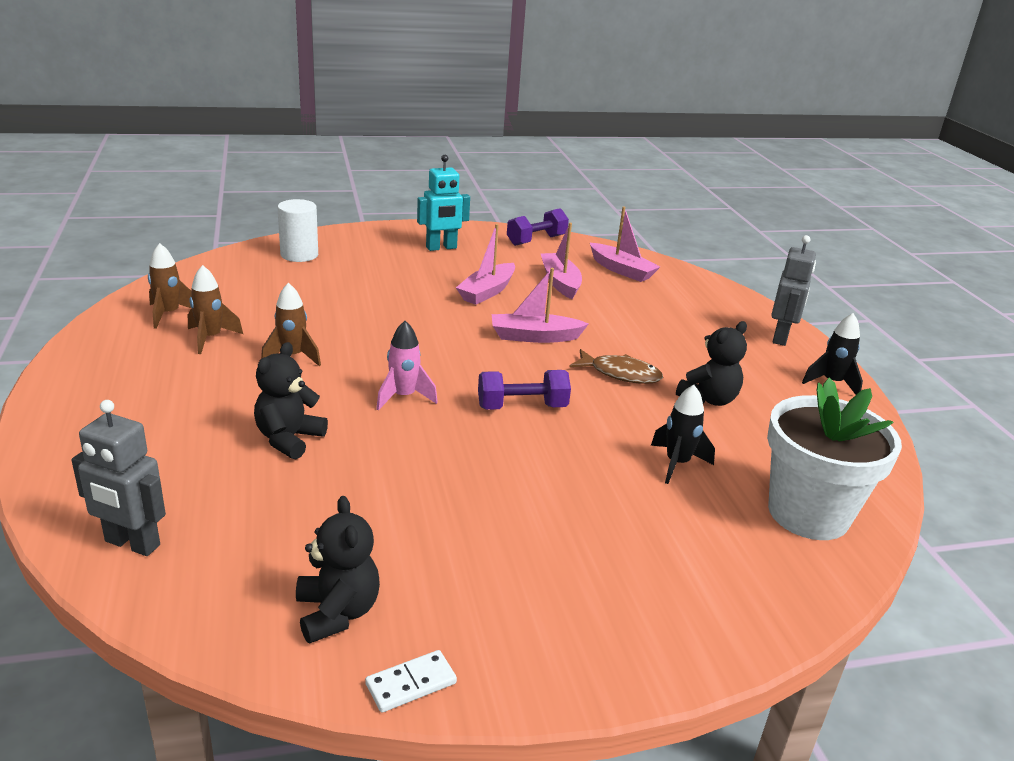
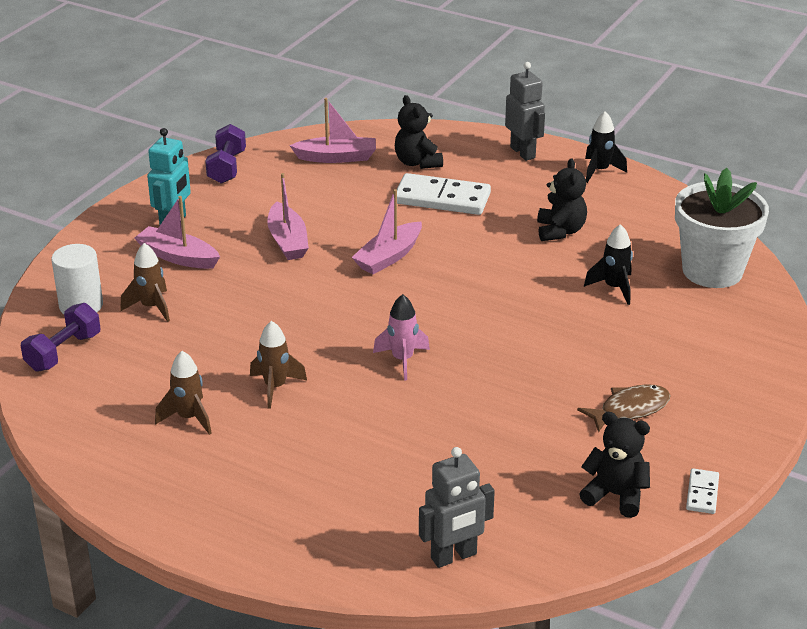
camera: 45 degrees left, 5 degrees up
(169, 314) = (112, 425): brown rocket -> brown rocket (151, 307)
(289, 439) = (399, 438): black teddy bear -> black teddy bear (417, 162)
(522, 407) = (478, 314): purple dumbbell -> purple dumbbell (63, 352)
(560, 282) = (318, 198): pink boat -> pink boat (178, 257)
(620, 374) = (486, 248): brown fish -> brown fish (630, 409)
(650, 328) = (442, 199): none -> white domino

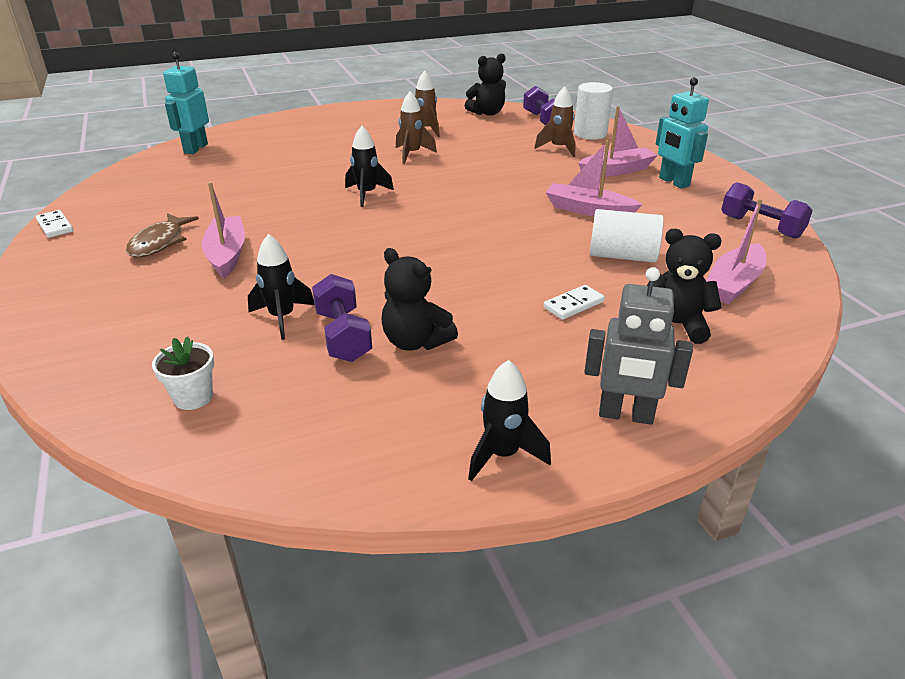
camera: 130 degrees right, 0 degrees up
(350, 203) = (622, 256): none -> white cylinder
(389, 257) = (504, 238): pink boat -> pink boat (227, 254)
(402, 360) = (367, 194): pink rocket -> black rocket
(442, 199) = (573, 304): white domino -> white domino, size x0.49
(454, 556) = (195, 148): grey robot -> turquoise robot
(594, 257) = (343, 336): none -> purple dumbbell
(615, 495) = (122, 201): black teddy bear -> black teddy bear (487, 113)
(712, 271) = (193, 397): white flower pot -> white flower pot, size x0.43

